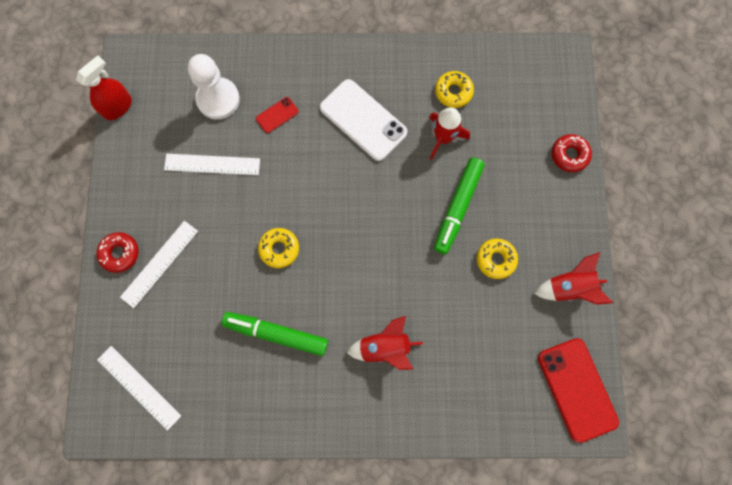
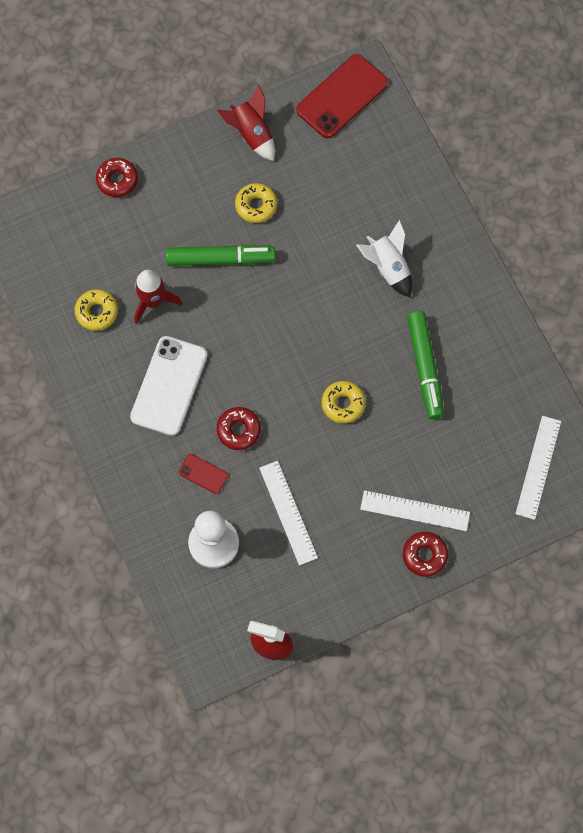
camera: 115 degrees left, 5 degrees down
(299, 157) = (238, 430): none -> red donut
(384, 347) = (388, 267): red rocket -> white rocket

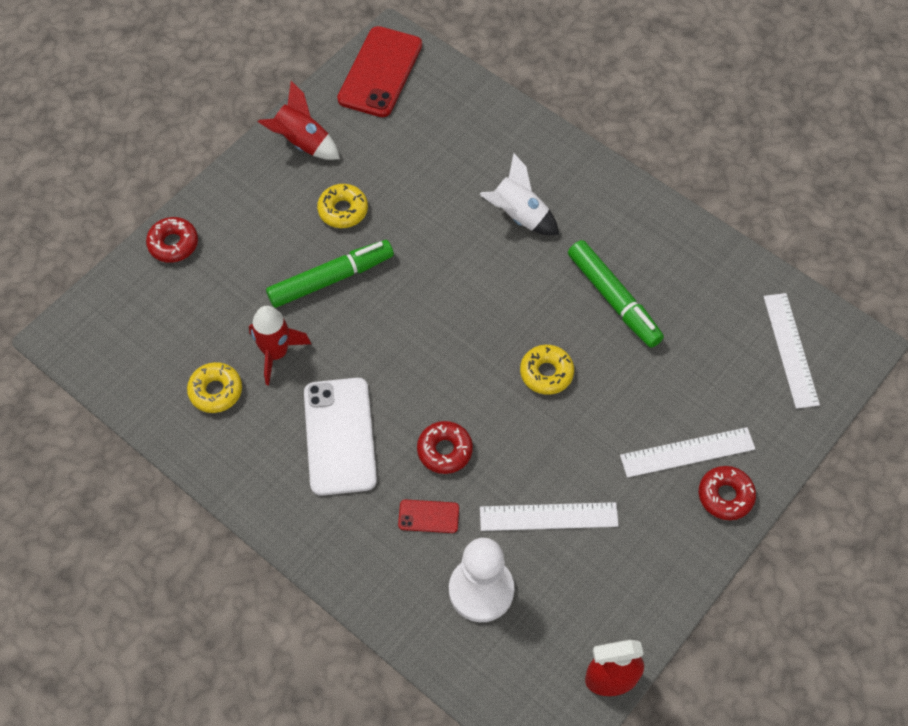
camera: 25 degrees left, 10 degrees down
(288, 512) = (548, 516): white ruler -> white ruler turned 45 degrees counterclockwise

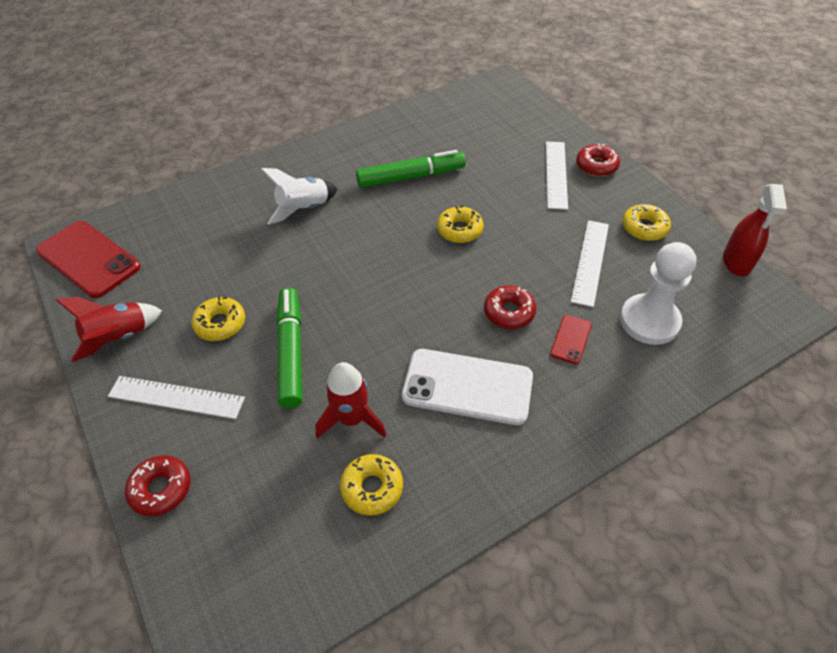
camera: 70 degrees left, 10 degrees down
(630, 567) = (644, 228): none -> yellow donut
(790, 349) = (492, 108): white ruler -> white ruler (176, 397)

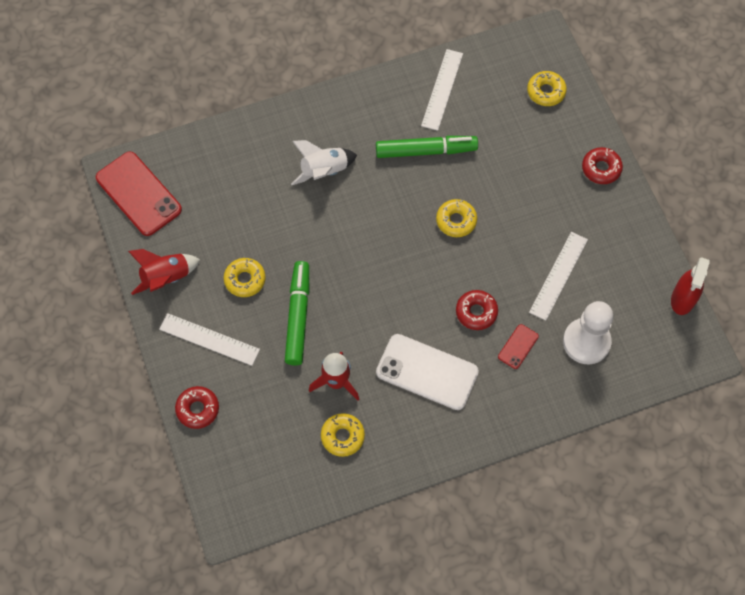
camera: 10 degrees right, 15 degrees up
(556, 174) = (560, 172): white ruler -> white ruler (442, 89)
(644, 228) = (618, 248): yellow donut -> yellow donut (546, 92)

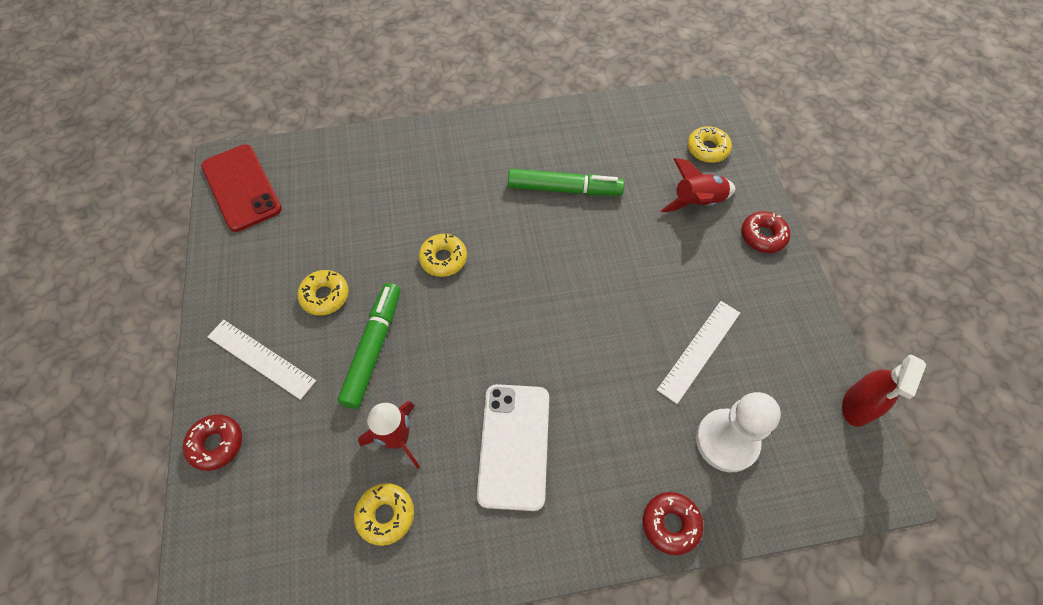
camera: 10 degrees right, 5 degrees down
(166, 278) = (237, 280): red rocket -> red rocket (697, 202)
(324, 171) = (447, 194): white rocket -> none
(427, 372) = (514, 445): white phone -> white phone turned 60 degrees clockwise
(442, 89) = (594, 132): white ruler -> none
(456, 221) = (585, 268): yellow donut -> yellow donut (443, 259)
(476, 312) = (590, 379): red donut -> red donut (670, 524)
(518, 346) = (636, 432): red phone -> none

